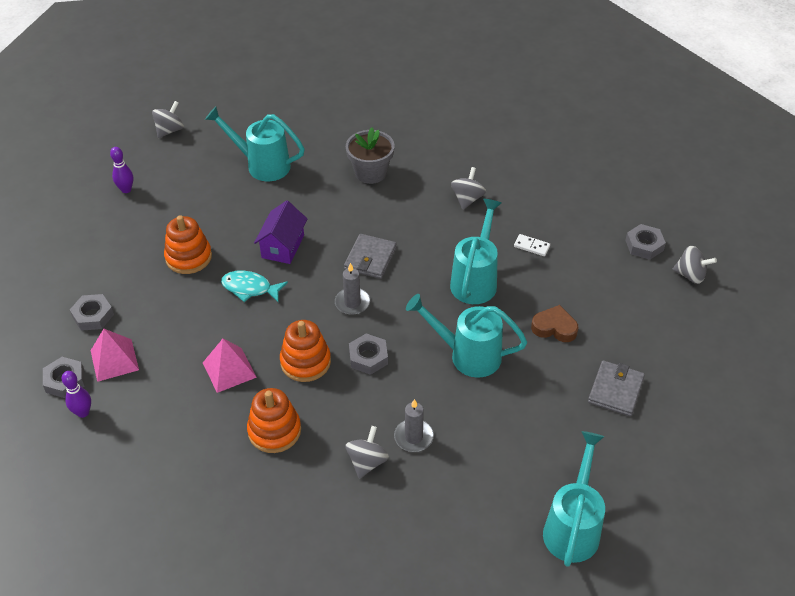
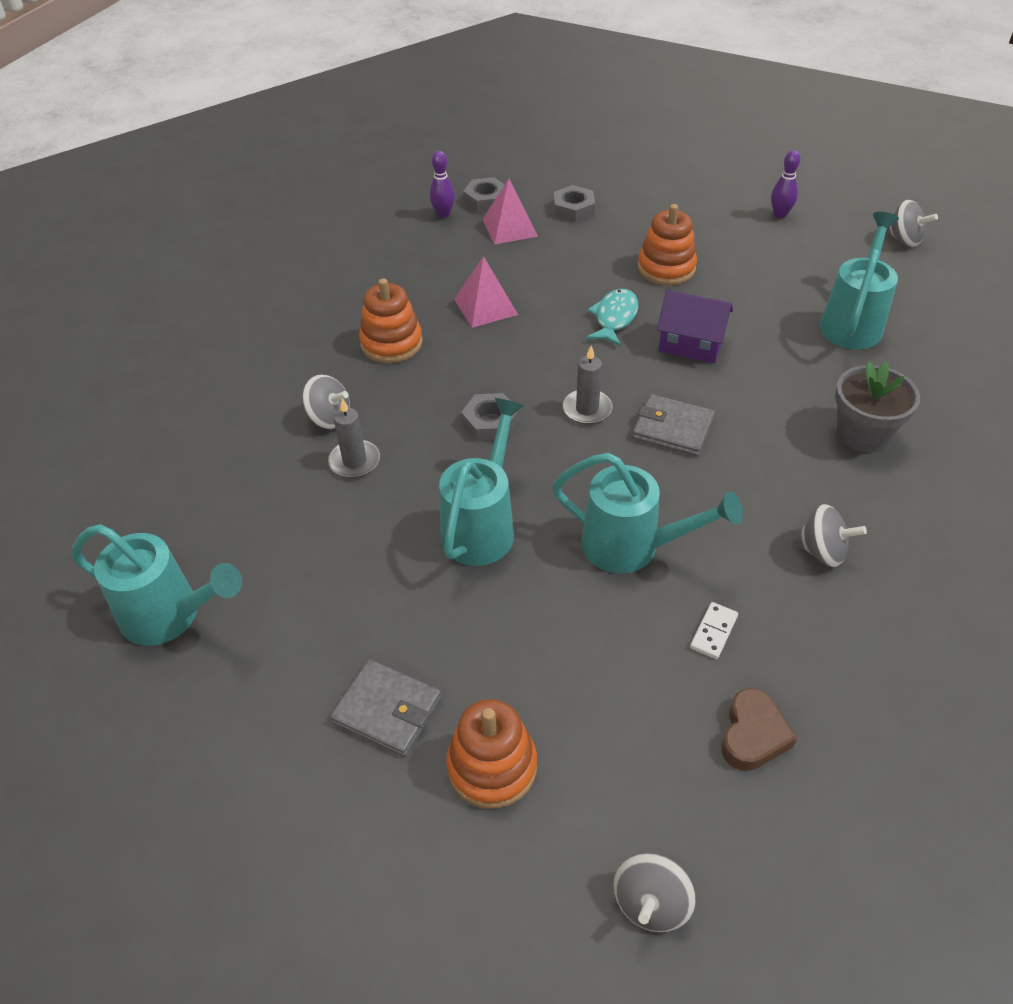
camera: 95 degrees right, 0 degrees up
(305, 362) = (489, 366): orange stacking toy -> orange stacking toy (492, 766)
(554, 328) = (526, 642): brown heart -> brown heart (753, 735)
(644, 245) = (732, 827): grey nut -> none

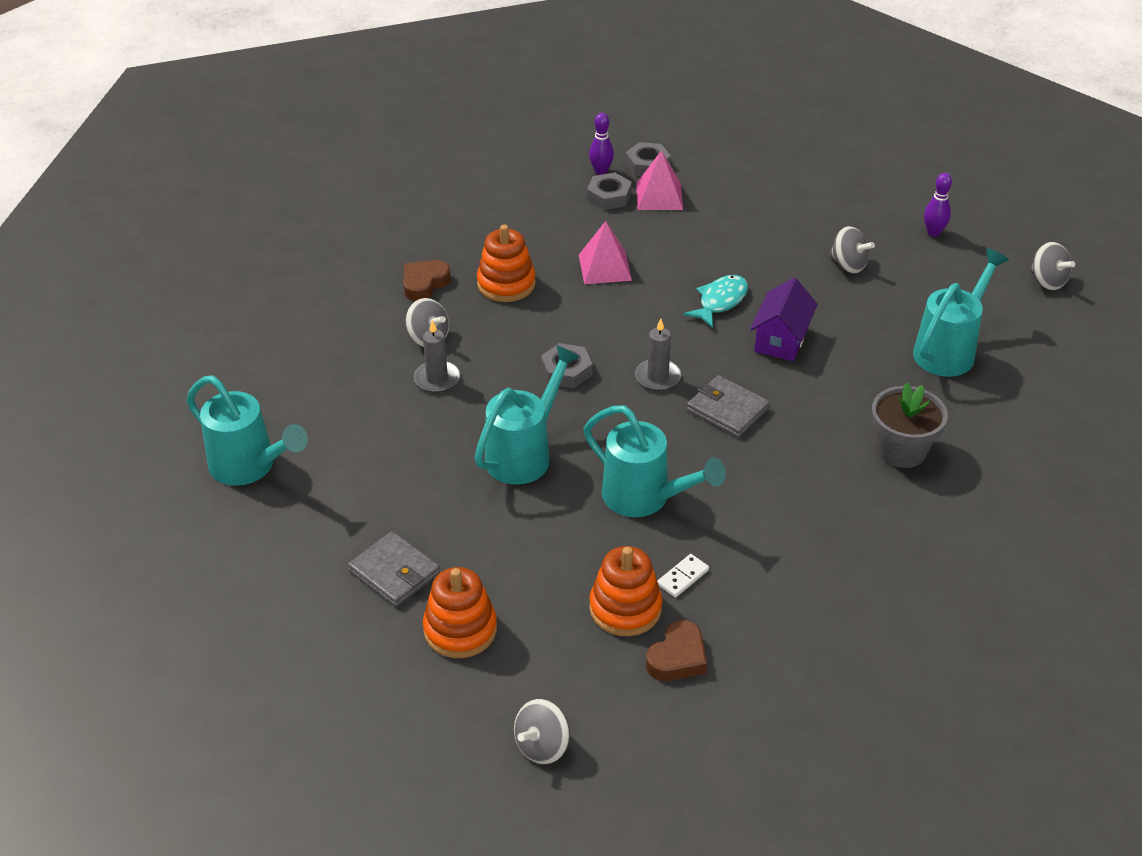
camera: 15 degrees right, 5 degrees down
(304, 360) = (424, 284): none -> brown heart
(573, 209) = (729, 189): grey nut -> grey nut (609, 196)
(666, 268) = (792, 264): orange stacking toy -> orange stacking toy (625, 608)
(691, 344) = (781, 339): purple house -> purple house turned 75 degrees clockwise
(822, 551) = (809, 538): grey spinning top -> grey spinning top (848, 265)

